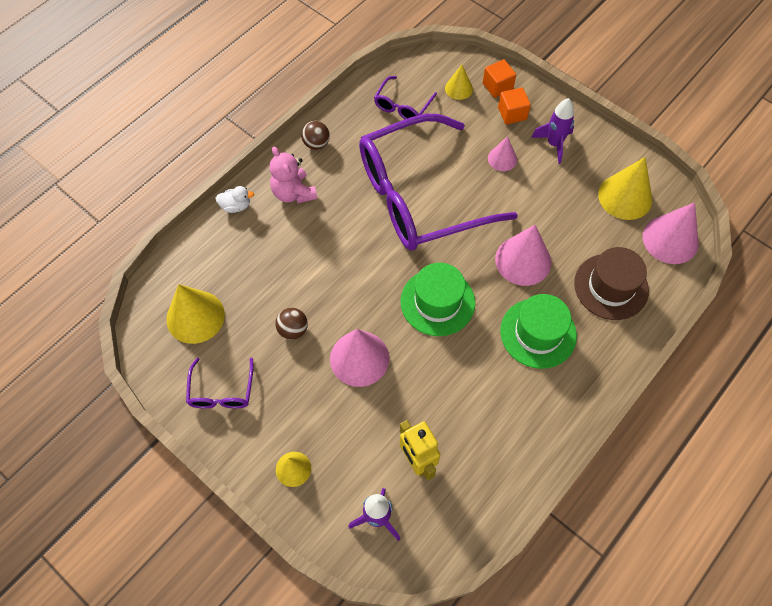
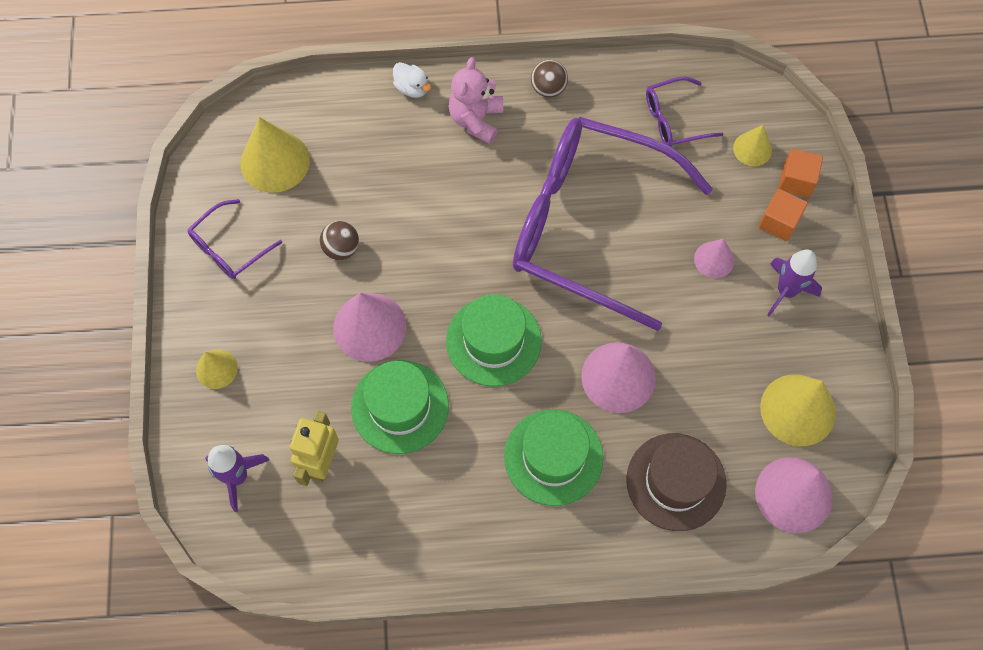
camera: 45 degrees right, 5 degrees up
(426, 386) = (400, 406): none -> green hat

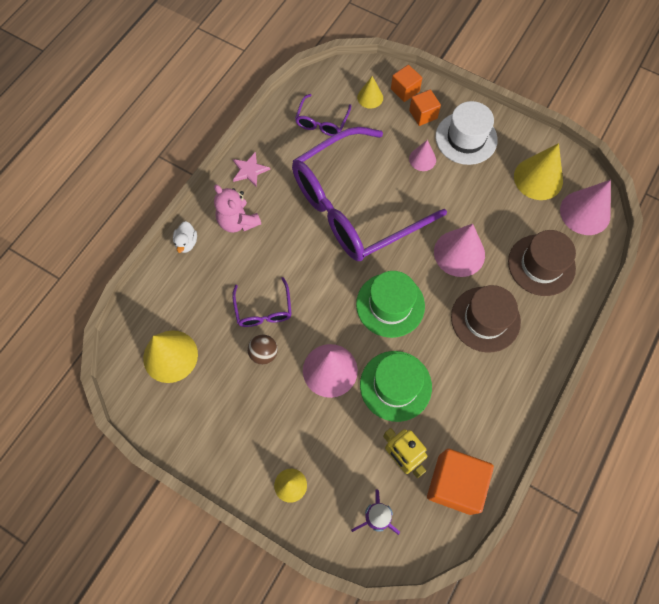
camera: 55 degrees left, 0 degrees up
(229, 248) = (209, 423): purple glasses -> purple glasses (263, 310)
(329, 538) = (455, 484): none -> orange cube
(412, 88) = (186, 243): white duck -> white duck turned 105 degrees clockwise
(548, 88) = (249, 170): brown ball -> pink star
(553, 457) = (485, 319): green hat -> brown hat
(786, 291) = (466, 138): purple rocket -> white hat

